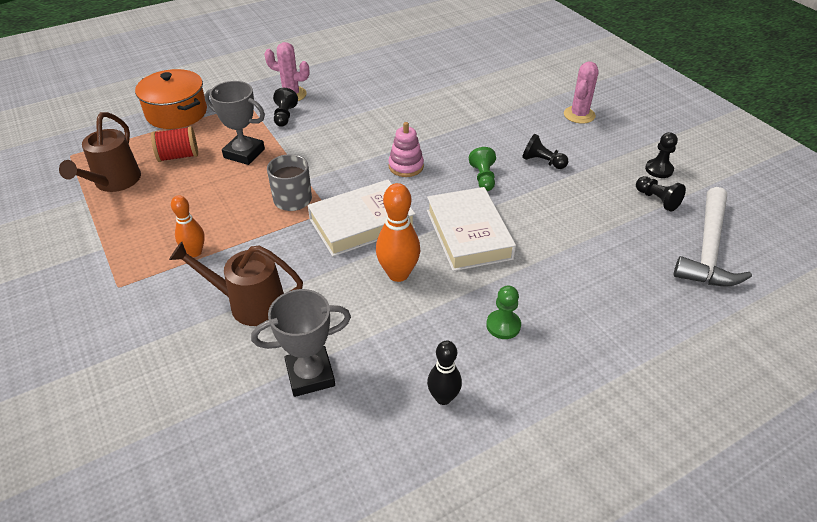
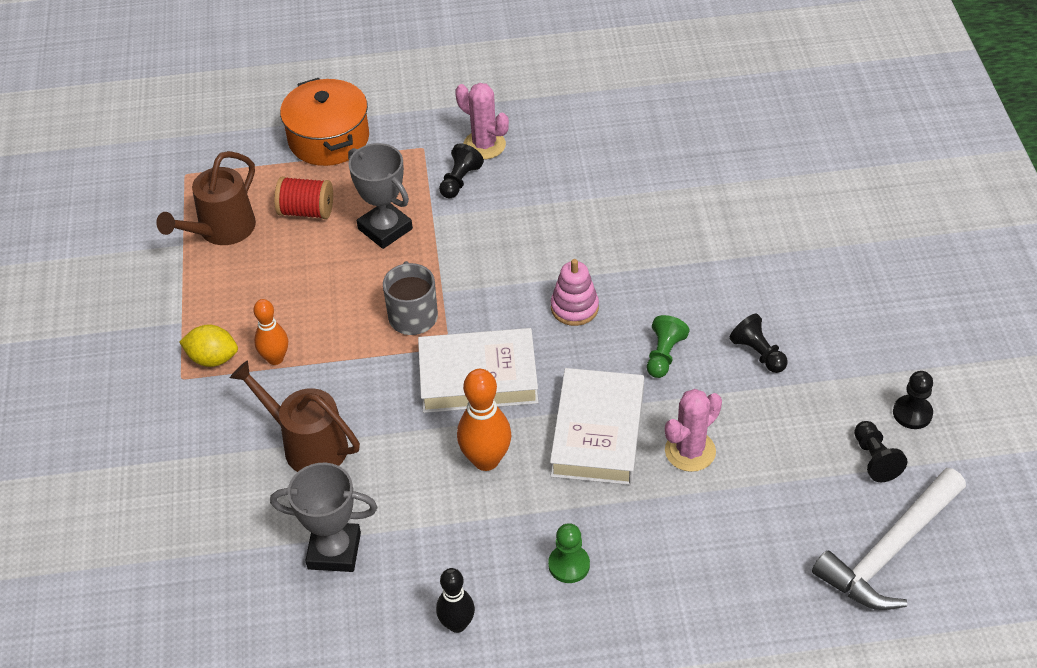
camera: 25 degrees right, 5 degrees up
(141, 266) = (213, 358): none -> yellow lemon
(579, 115) = (861, 289): pink cactus -> pink cactus (690, 451)

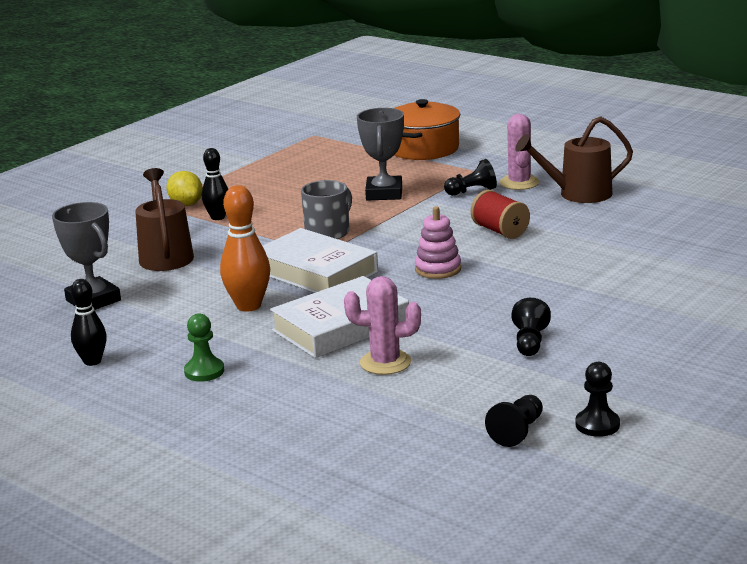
camera: 45 degrees right, 25 degrees down
(221, 231) = (289, 161): brown watering can -> brown watering can (577, 194)
(275, 358) = (218, 217): orange bowling pin -> black bowling pin
(306, 211) = (352, 171): red spool -> red spool (500, 231)
(664, 355) = (457, 314): green pawn -> none
(890, 551) = (435, 481): white hammer -> none

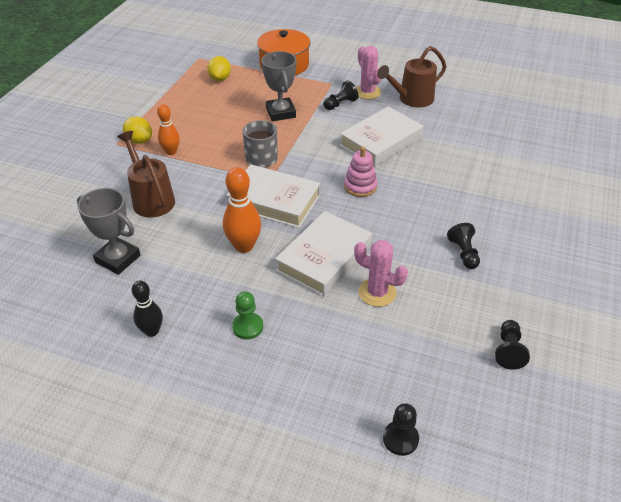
camera: 20 degrees left, 20 degrees up
(218, 217) = (171, 152): black bowling pin -> orange bowling pin
(327, 156) = (220, 78): none -> yellow lemon
(385, 362) = (377, 292): pink cactus -> pink cactus turned 45 degrees clockwise
(500, 231) = (381, 142): red spool -> white book
(597, 425) = (556, 332): black pawn -> black pawn (400, 439)

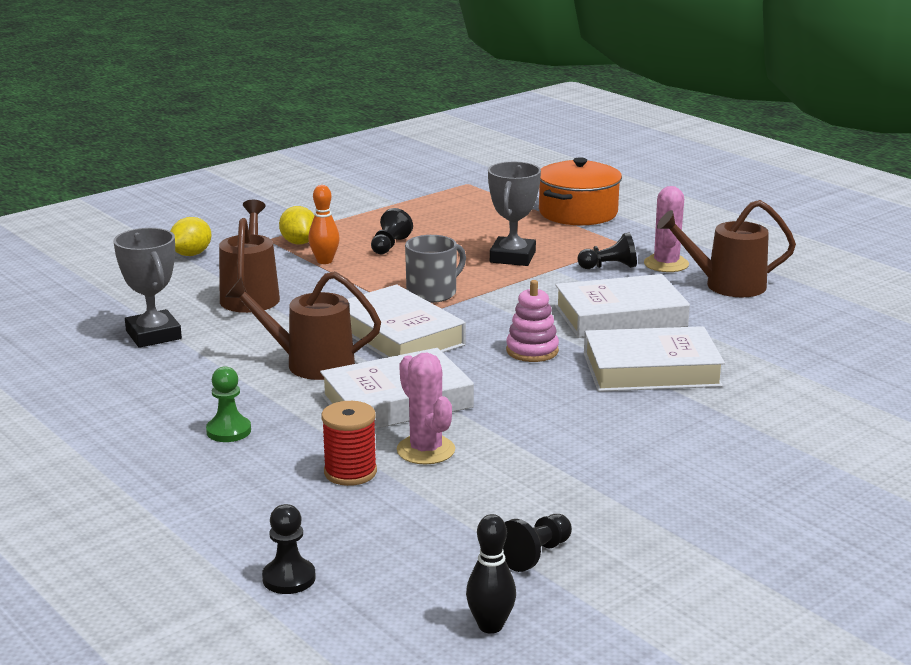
camera: 30 degrees right, 20 degrees down
(152, 331) = (120, 402): black bowling pin -> black bowling pin (490, 626)
(220, 78) = (471, 208): yellow lemon -> yellow lemon (191, 254)
(244, 246) = (310, 364): orange bowling pin -> brown watering can
(352, 330) = (350, 472): none -> red spool
(433, 178) = (651, 370): none -> white book
(463, 253) = (596, 450): black pawn -> black pawn (389, 246)

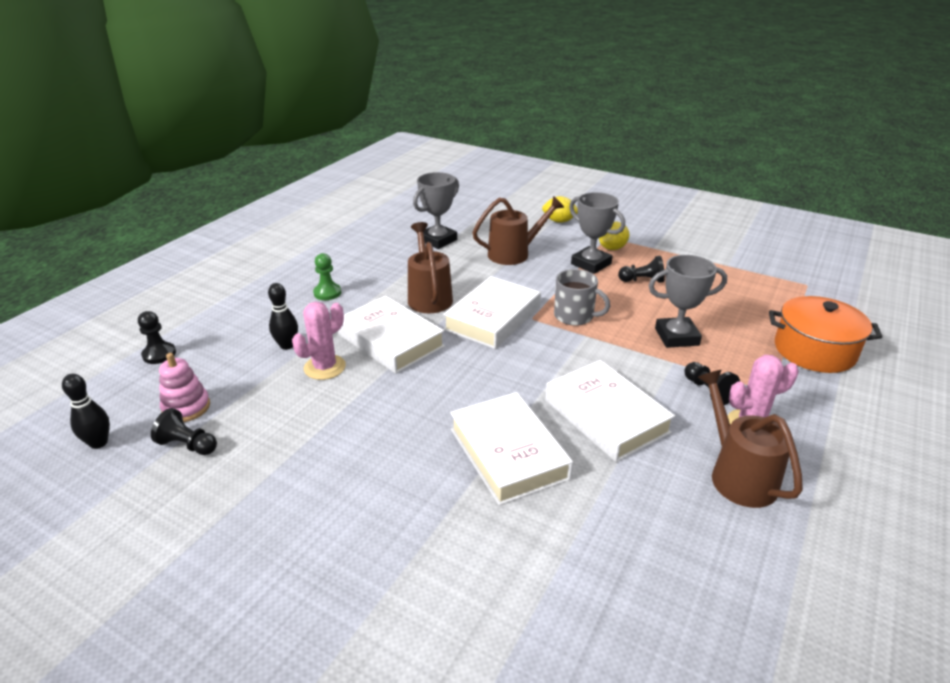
camera: 70 degrees right, 10 degrees up
(324, 261) = (591, 264): orange bowling pin -> grey trophy
(350, 472) = (287, 345): red spool -> black bowling pin
(532, 351) = (505, 381): pink stacking toy -> pink stacking toy (186, 407)

